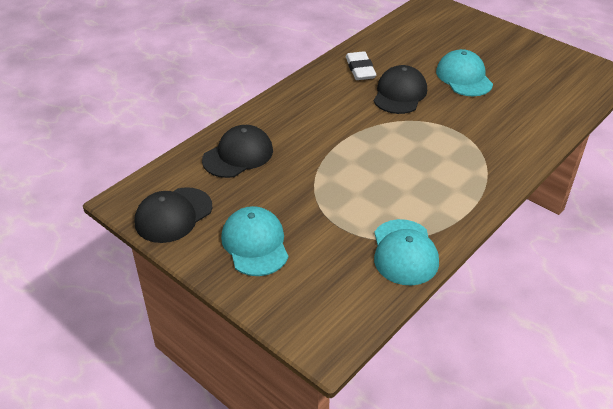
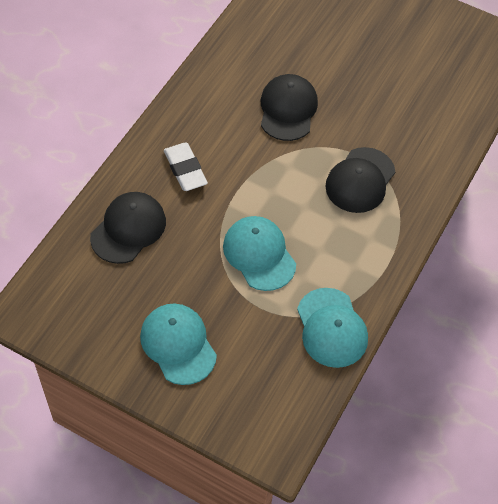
camera: 15 degrees left, 15 degrees up
(173, 215) = (81, 323): black cap -> black cap (360, 180)
(360, 69) = (236, 77): white eraser -> white eraser (185, 169)
(464, 77) = (355, 73): turquoise cap -> turquoise cap (259, 254)

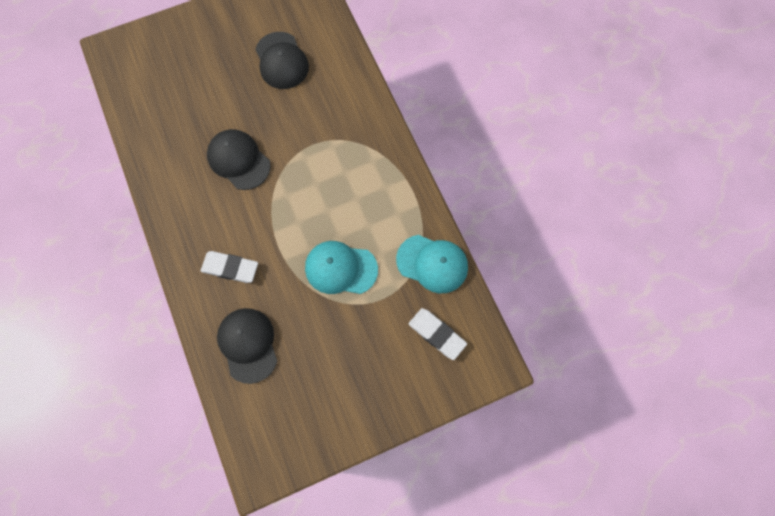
camera: 50 degrees left, 15 degrees up
(178, 344) = (369, 376): turquoise cap -> none
(266, 377) = (437, 334): none -> white eraser
(360, 180) = (335, 158): black cap -> black cap (281, 61)

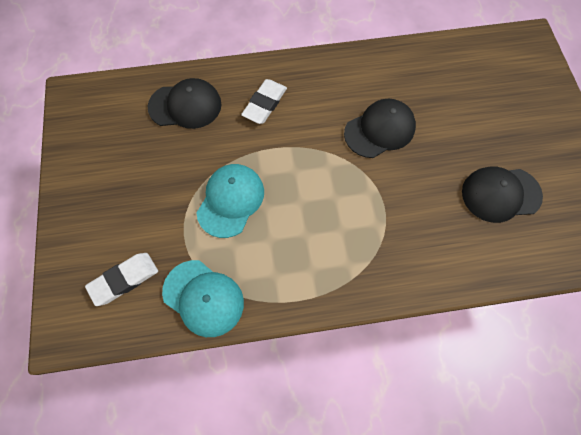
camera: 105 degrees right, 5 degrees down
(432, 263) = (203, 298): turquoise cap -> turquoise cap turned 90 degrees counterclockwise

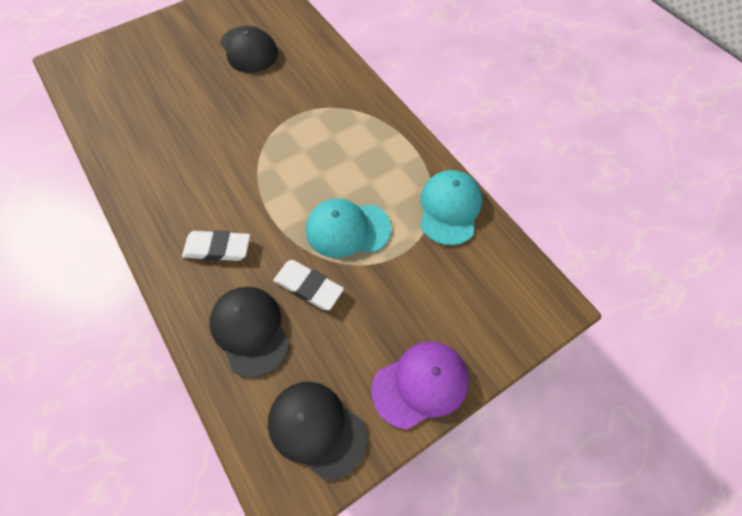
camera: 115 degrees left, 5 degrees down
(77, 196) = (420, 384): none -> purple cap
(124, 280) = (475, 281): white eraser -> white eraser (308, 286)
(380, 130) = (215, 140): black cap -> black cap (316, 428)

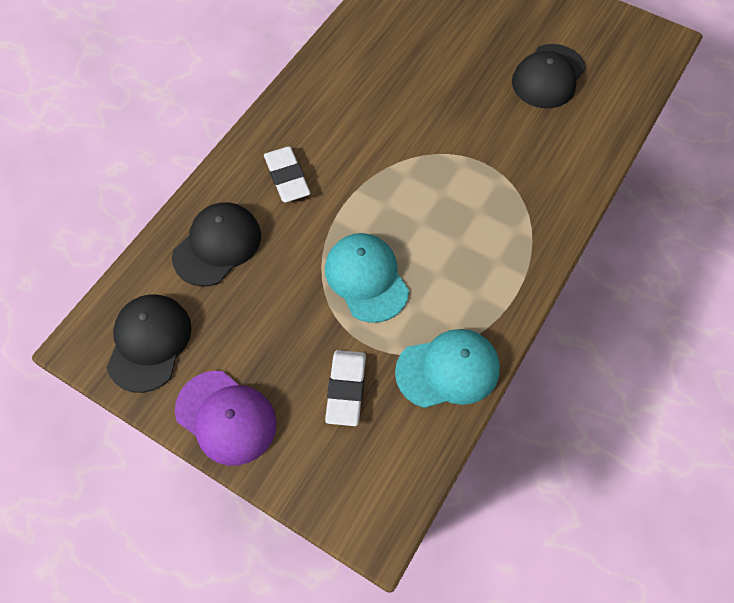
camera: 65 degrees right, 0 degrees up
(308, 286) = (284, 273): white eraser -> white eraser (346, 389)

